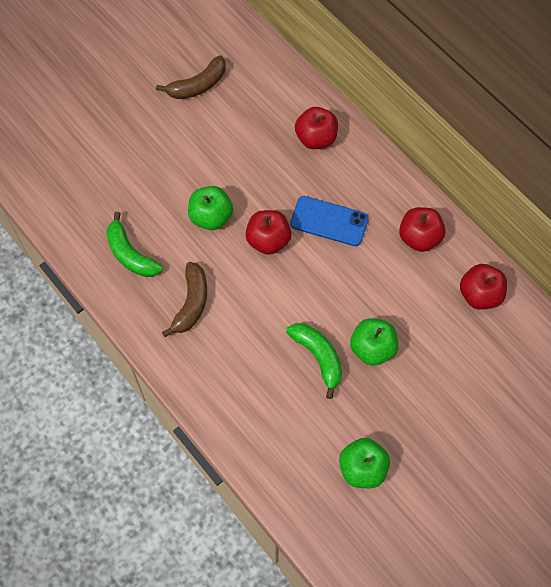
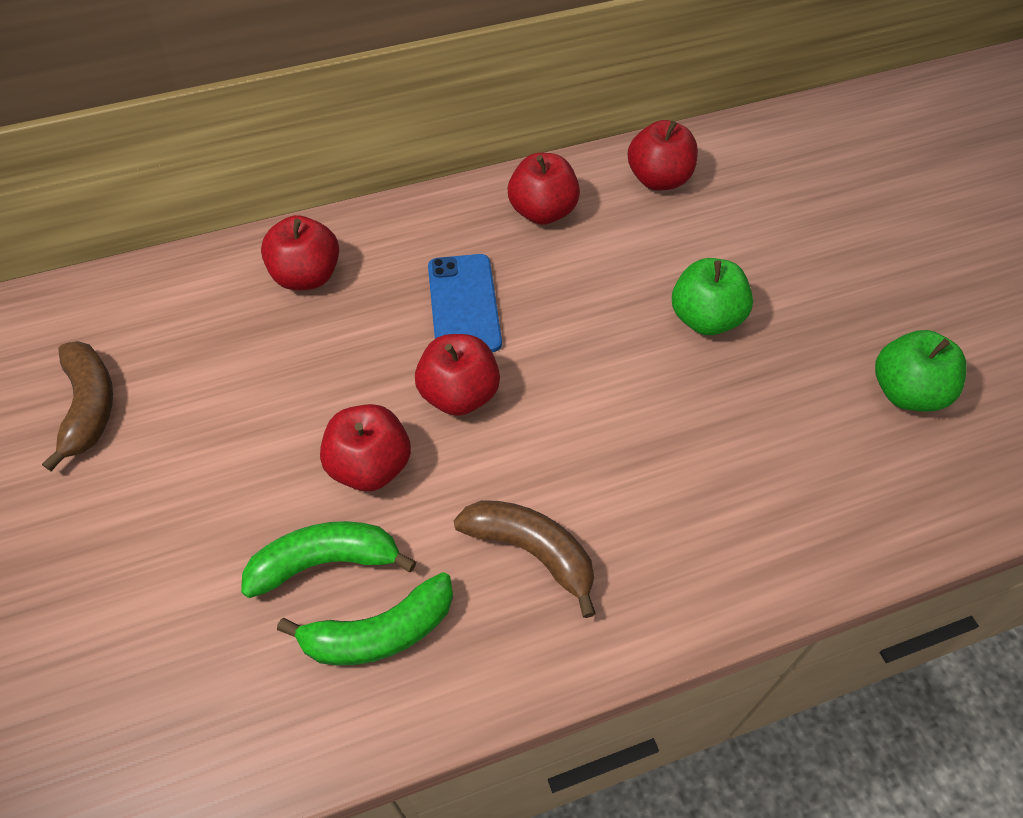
camera: 70 degrees left, 10 degrees down
(211, 217) = (370, 466): green apple -> red apple
(318, 357) = (699, 391): green banana -> green banana (325, 562)
(329, 221) = (464, 305): blue phone -> blue phone turned 45 degrees counterclockwise

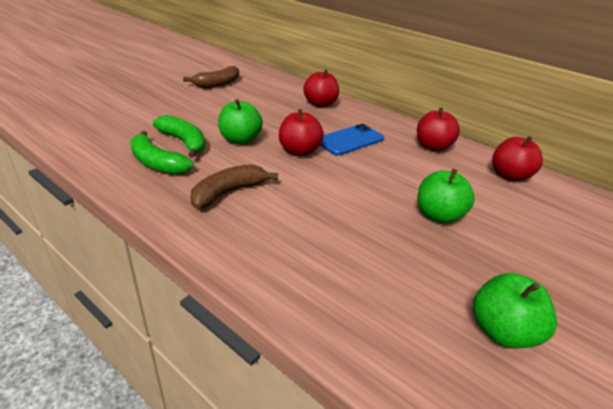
camera: 55 degrees right, 20 degrees down
(370, 466) = (240, 140): red apple -> green apple
(531, 551) = (228, 192): brown banana -> brown banana turned 135 degrees counterclockwise

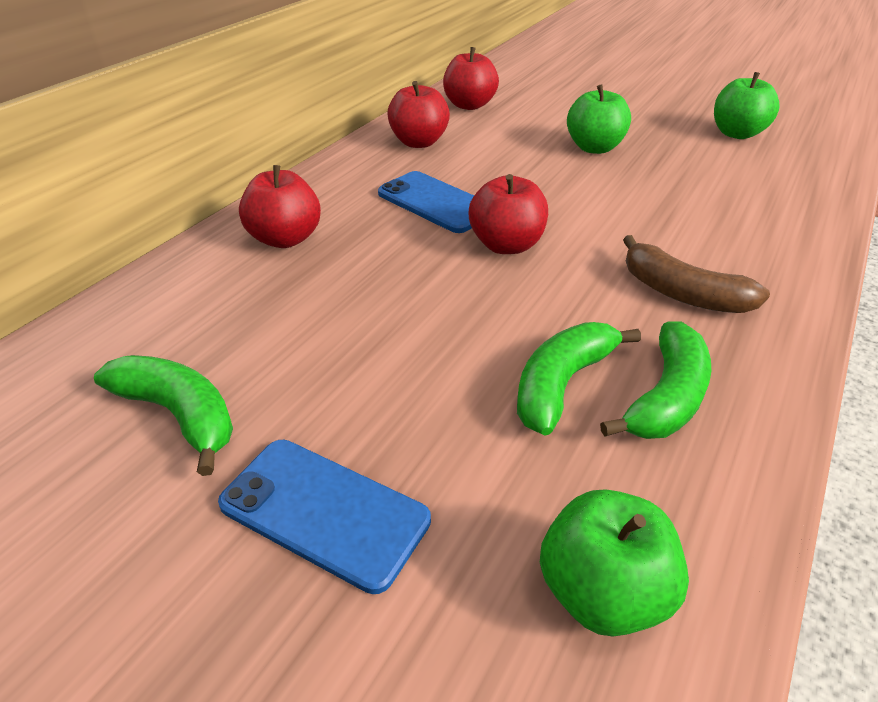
camera: 95 degrees left, 5 degrees up
(161, 97) = (324, 511): none -> blue phone
(218, 84) = (179, 414): brown banana -> green banana
(240, 140) = (505, 312): green apple -> green apple (602, 592)

